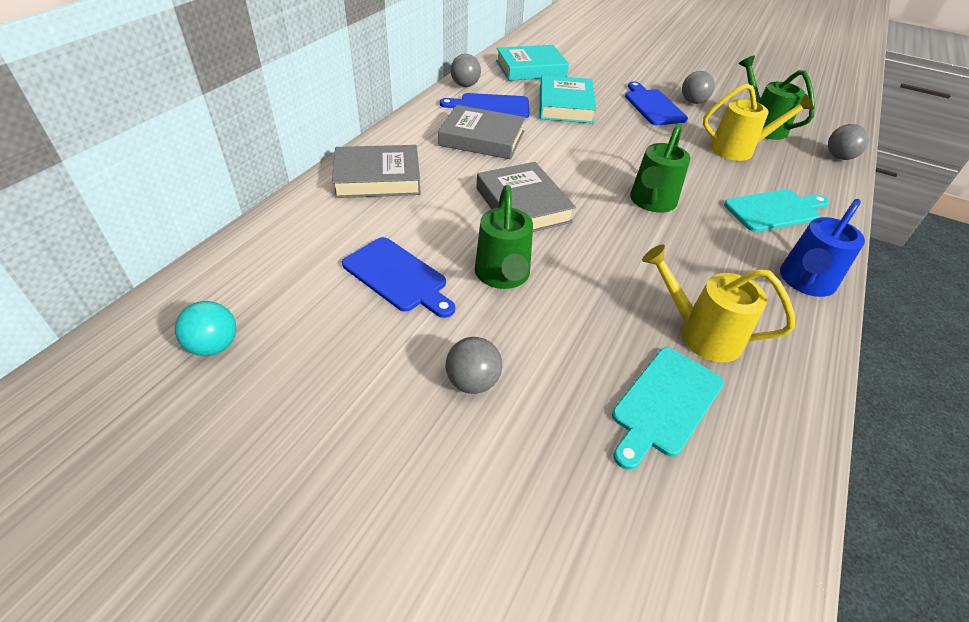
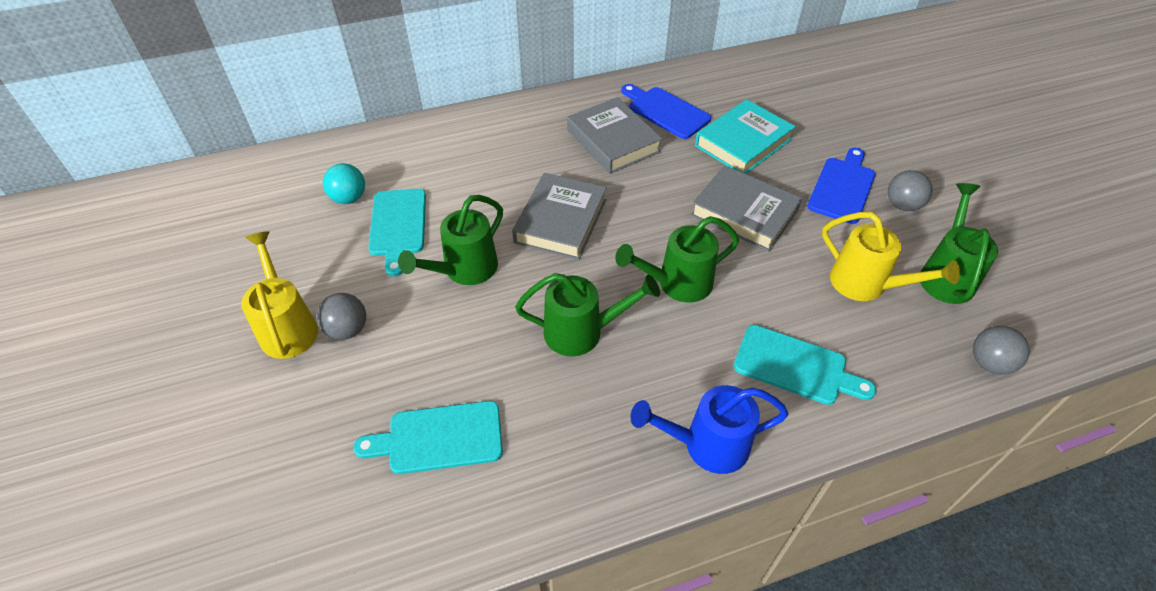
camera: 45 degrees right, 5 degrees up
(214, 346) = (252, 208): turquoise ball -> turquoise ball (349, 198)
(378, 178) = (484, 137): grey book -> grey book (744, 213)
(397, 277) = (398, 226): blue cutting board -> turquoise cutting board
(465, 85) = (673, 78): grey ball -> none
(530, 68) = (767, 85): turquoise book -> none
(643, 265) = (582, 332): none -> green watering can
(701, 334) = (542, 414): yellow watering can -> yellow watering can (288, 327)

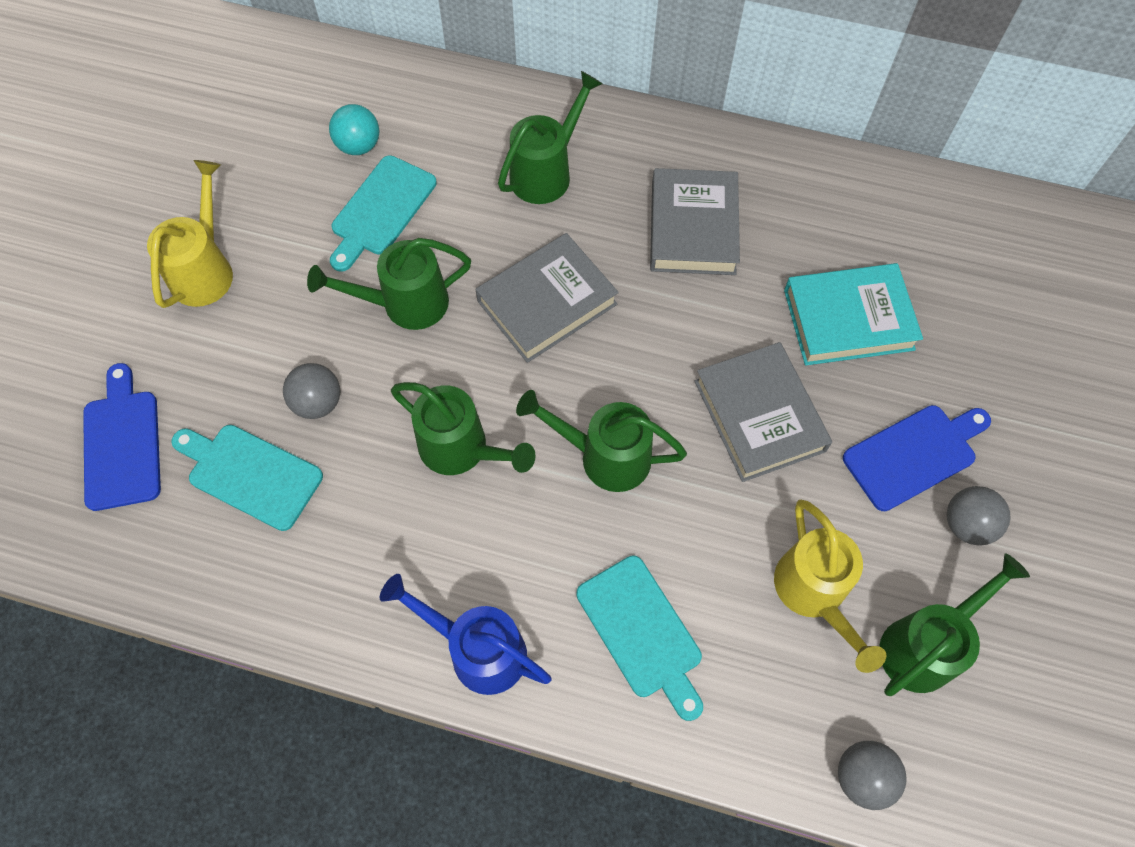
camera: 35 degrees right, 15 degrees up
(347, 330) = (253, 306): grey ball -> grey ball (318, 402)
(495, 154) = (546, 172): none -> green watering can
(666, 111) = (793, 220): blue cutting board -> blue cutting board (122, 443)

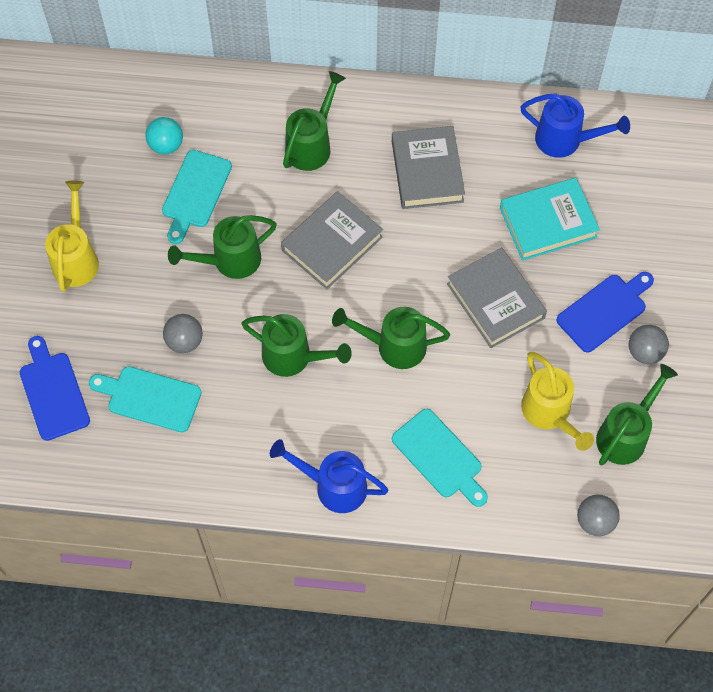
camera: 10 degrees left, 0 degrees up
(886, 215) = (565, 140): none -> blue watering can

